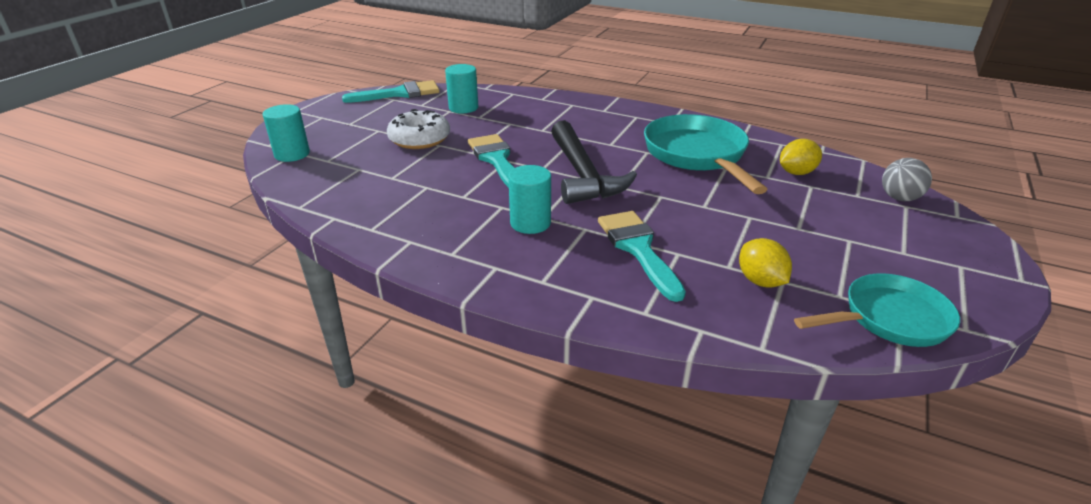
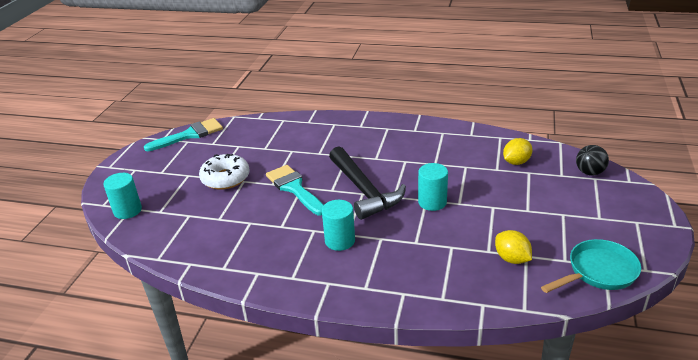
camera: 10 degrees left, 0 degrees up
(463, 108) = (248, 141): turquoise cylinder -> turquoise cylinder (432, 202)
(638, 249) = (423, 248): turquoise brush -> none
(697, 155) = (442, 158): turquoise pan -> none
(899, 198) = (589, 172): grey ball -> black ball

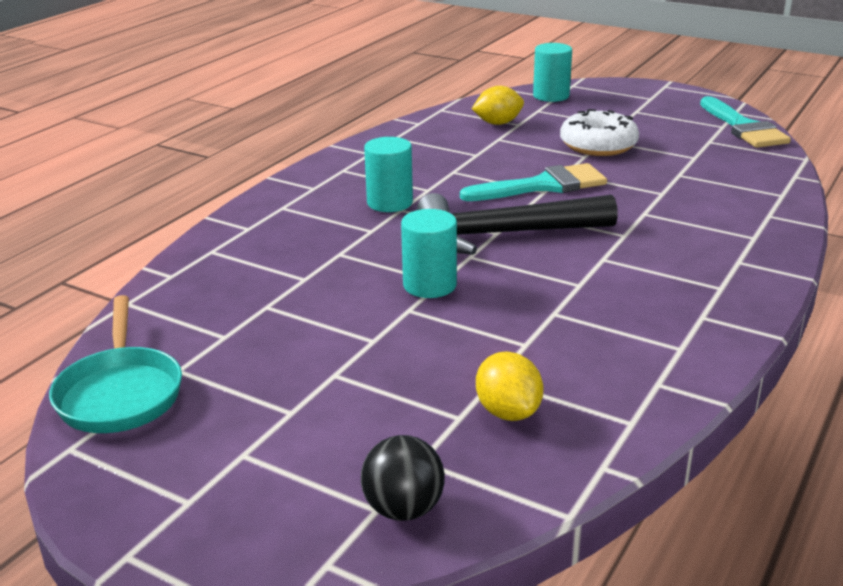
camera: 105 degrees right, 5 degrees down
(511, 259) = (230, 321): yellow lemon -> yellow lemon (498, 123)

